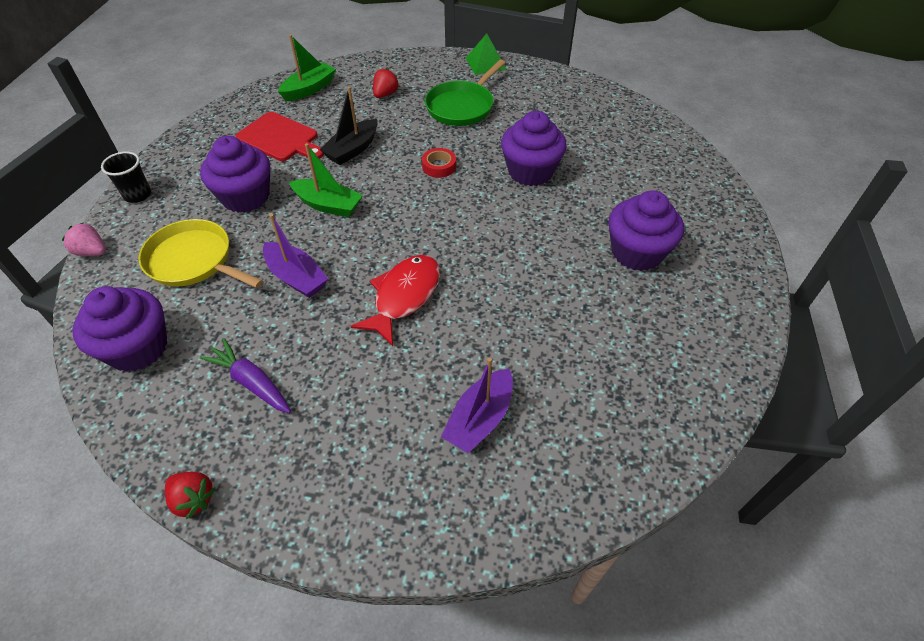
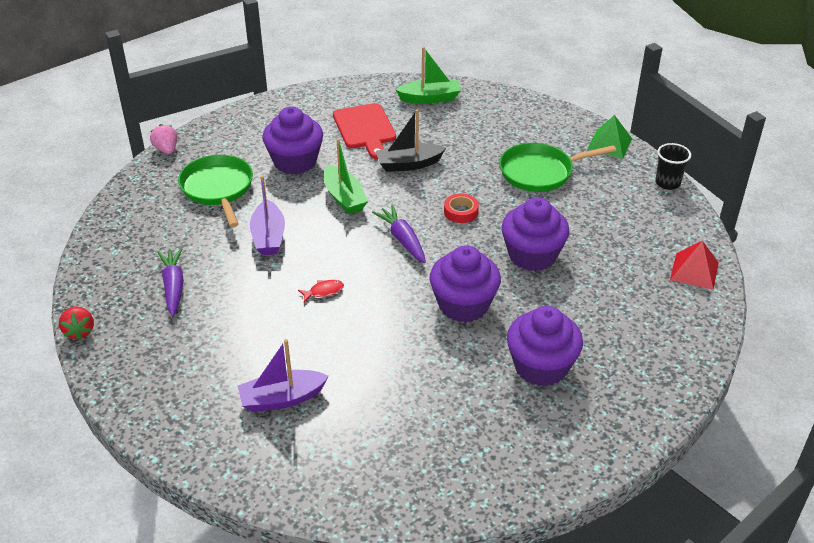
camera: 40 degrees right, 10 degrees down
(138, 195) = (229, 124): black cup -> black cup (667, 183)
(138, 348) = (134, 226): purple cupcake -> purple cupcake (463, 305)
(194, 261) = (218, 189): yellow pan -> green pan
(385, 94) = (486, 131): red strawberry -> none
(404, 296) = (324, 291): red fish -> red fish, size x0.44
(419, 213) = (402, 240): none -> purple carrot
(643, 124) = (694, 271): none -> red pyramid

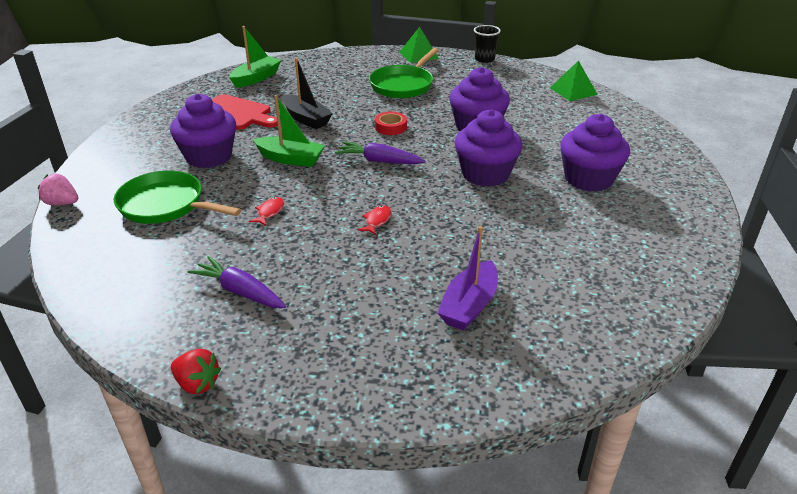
camera: 45 degrees left, 5 degrees down
(268, 237) = (269, 212): purple boat -> red fish
(408, 164) = (306, 119): black boat -> black boat turned 75 degrees counterclockwise
(694, 271) = (573, 91): red pyramid -> green pyramid

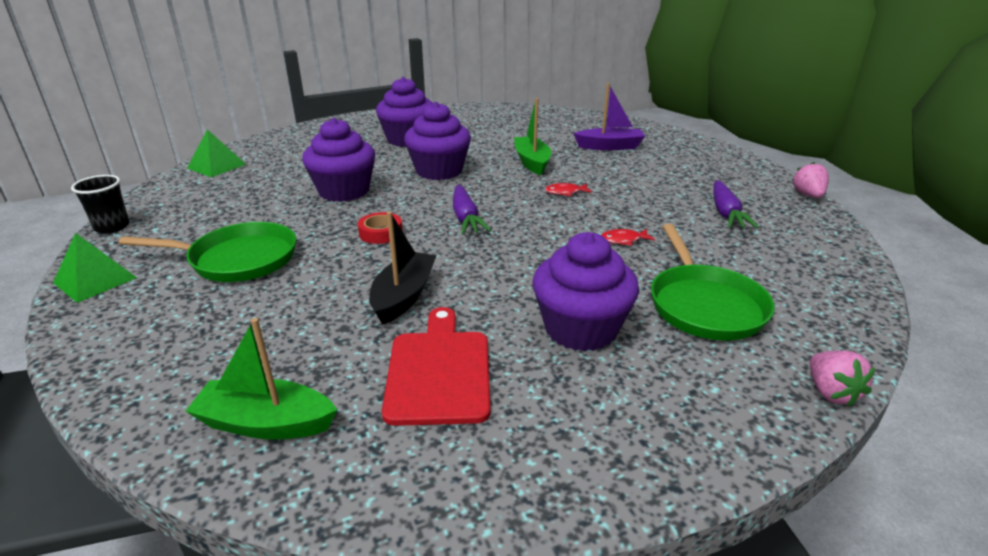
camera: 120 degrees left, 5 degrees down
(197, 384) = (808, 195): red strawberry -> pink strawberry
(290, 159) = (517, 267): green boat -> green boat (532, 162)

